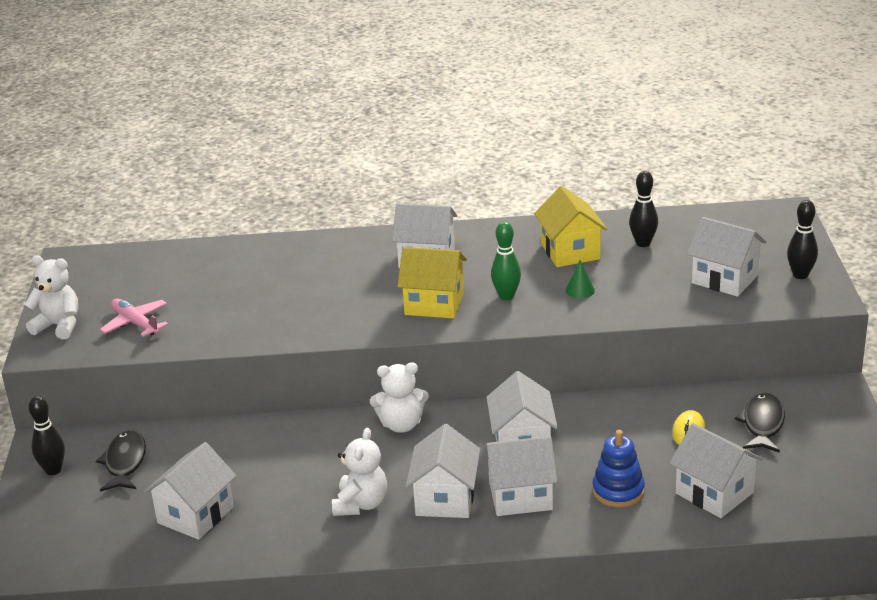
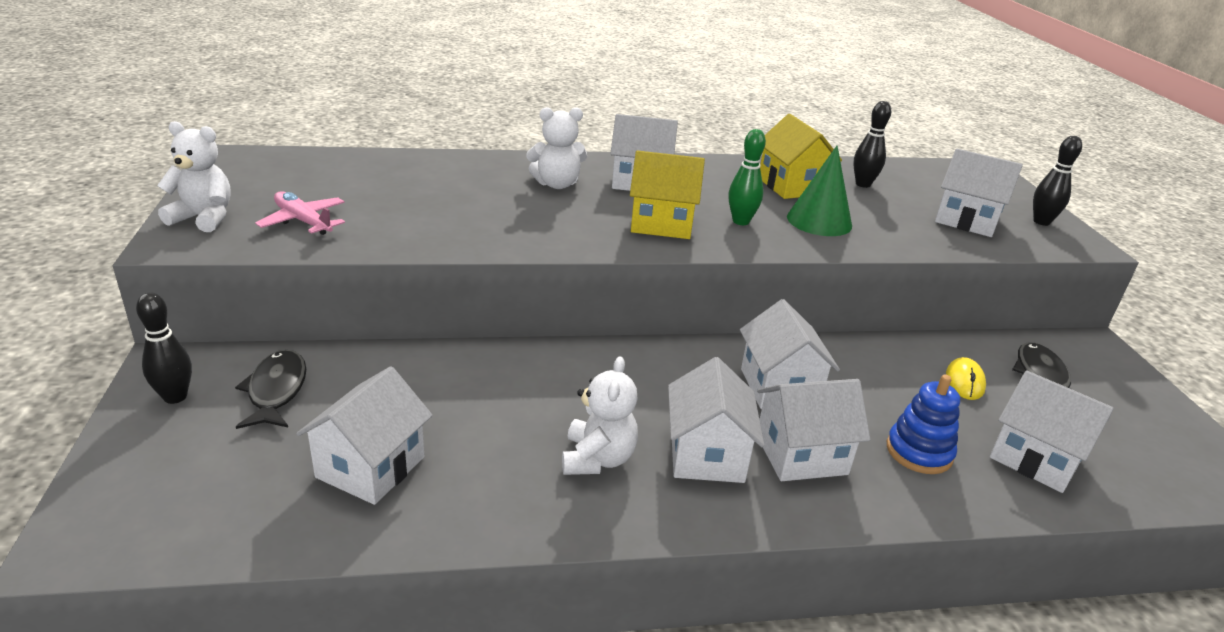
camera: 10 degrees left, 0 degrees up
(401, 424) = (628, 359): white teddy bear -> white teddy bear (557, 184)
(580, 290) = (819, 221): green cone -> green cone, size x2.00

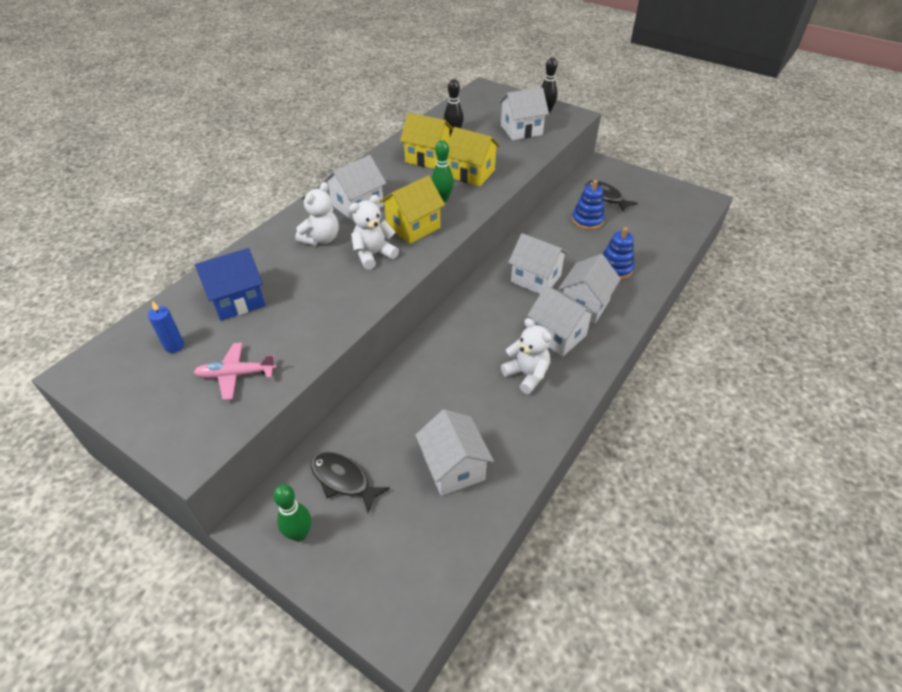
camera: 45 degrees left, 15 degrees up
(175, 397) = (299, 534): black bowling pin -> green bowling pin
(204, 218) = (170, 424): white teddy bear -> white teddy bear (373, 255)
(308, 179) = (174, 346): none -> blue candle
(407, 181) = (237, 300): none -> blue house
(819, 221) = (471, 173): green cone -> yellow house
(964, 382) = (587, 220): yellow mouse -> blue stacking toy
(1035, 458) = (647, 240): white house -> none

